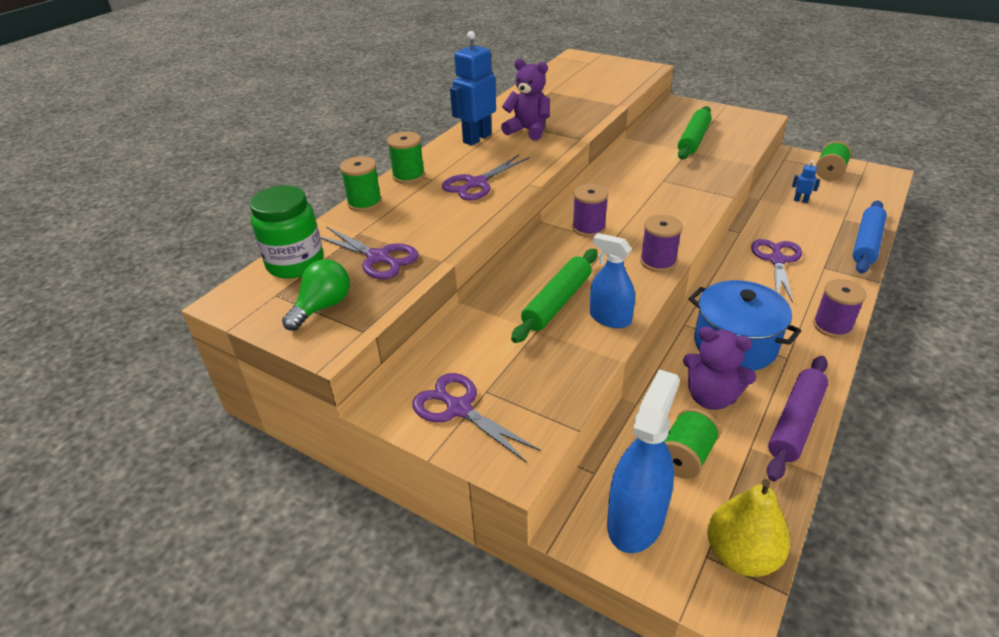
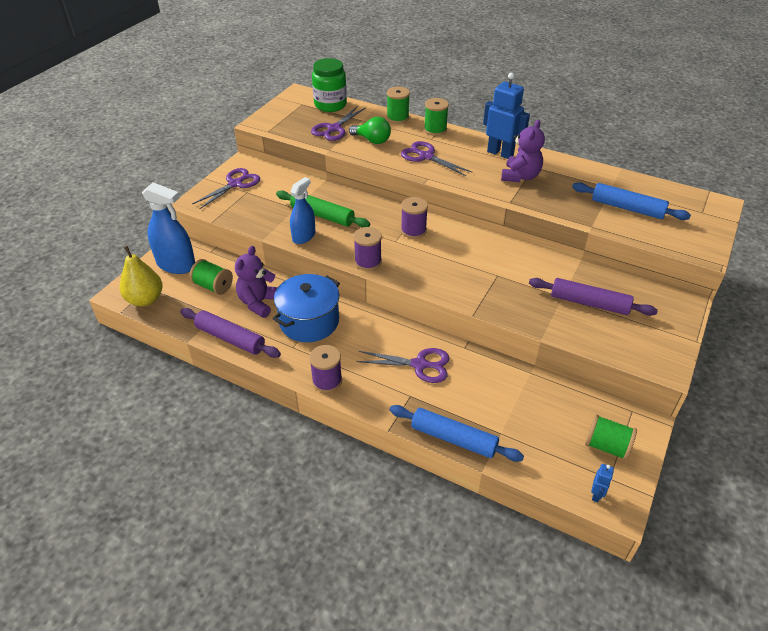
camera: 85 degrees right, 5 degrees up
(322, 307) = (289, 118): green light bulb -> green light bulb (372, 140)
(586, 88) = (627, 208): none -> blue rolling pin
(693, 140) = (589, 303): green rolling pin -> purple rolling pin
(800, 200) = (533, 405): blue robot -> blue robot (596, 495)

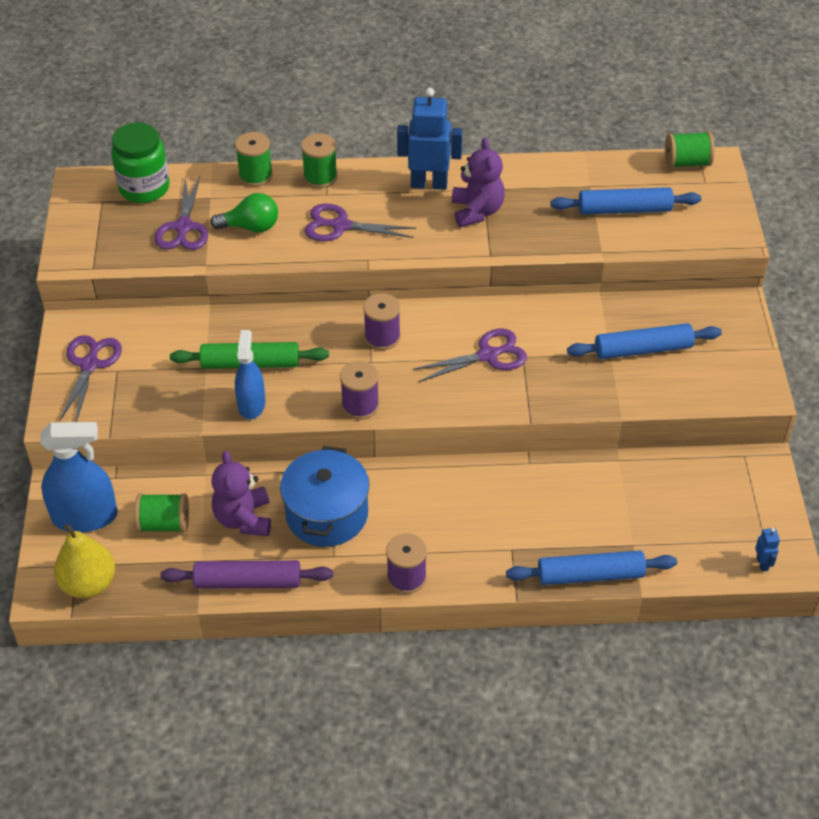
camera: 30 degrees left, 5 degrees up
(420, 365) = (495, 508): purple scissors -> purple scissors (488, 355)
(589, 303) = (643, 349): purple rolling pin -> blue rolling pin
(607, 446) = (742, 507): green spool -> green spool (687, 162)

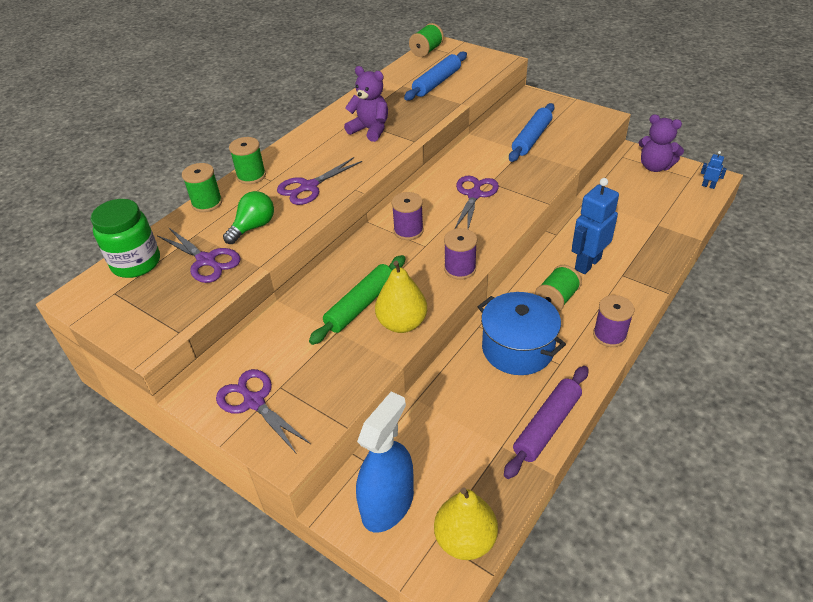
camera: 50 degrees left, 5 degrees down
(164, 524) = (444, 451): green spool -> green spool (556, 299)
(244, 519) = (482, 398): purple teddy bear -> purple teddy bear (655, 167)
(251, 404) = (402, 323): blue spray bottle -> yellow pear
(429, 184) = (321, 137): blue robot -> blue robot (587, 264)
(590, 575) = (669, 252): blue rolling pin -> none

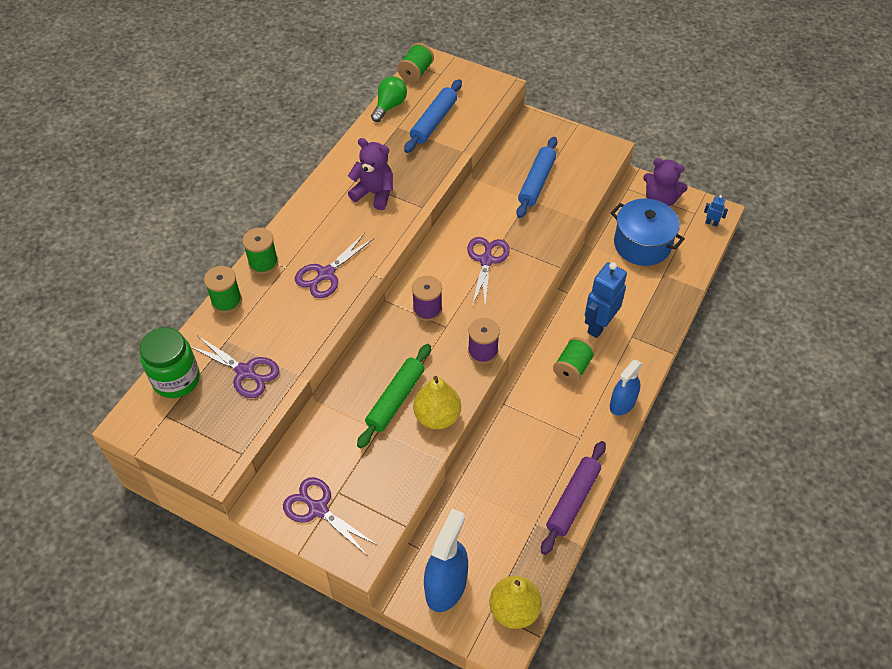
camera: 10 degrees left, 10 degrees up
(253, 227) = (281, 328): green light bulb -> green light bulb (389, 106)
(517, 348) = (541, 425): blue pot -> blue pot (642, 244)
(609, 335) = (622, 404): purple spool -> blue spray bottle

